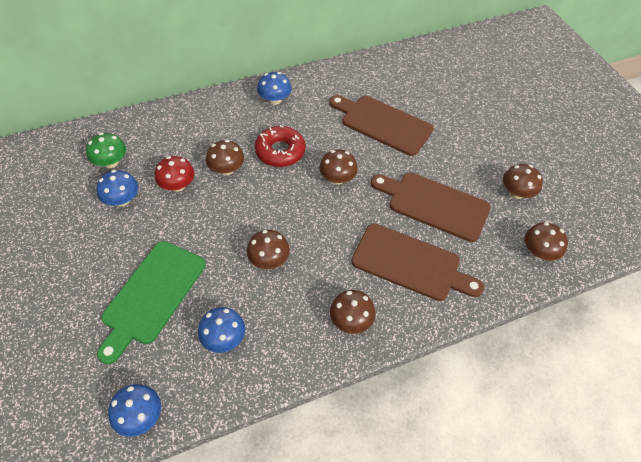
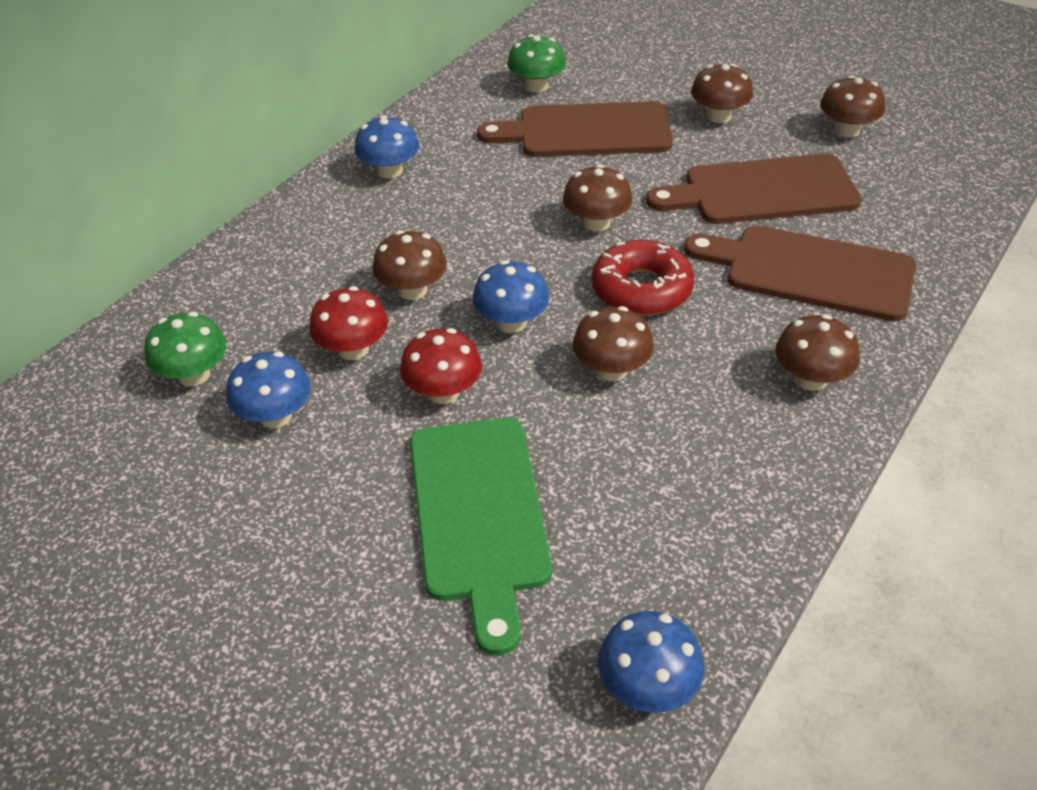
camera: 30 degrees left, 10 degrees down
(192, 228) = (443, 392): none -> red mushroom
(223, 338) = (658, 504): blue mushroom -> blue mushroom (511, 322)
(280, 151) = (472, 229): red donut -> red donut (641, 289)
(384, 85) = (536, 86): none -> green mushroom
(410, 264) = (810, 272): brown cutting board -> brown cutting board turned 150 degrees counterclockwise
(539, 252) = (945, 180): brown mushroom -> brown mushroom (719, 116)

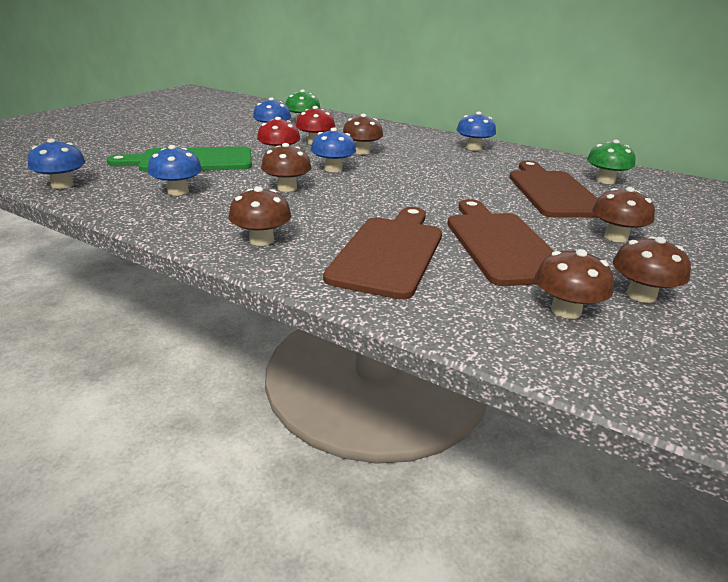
camera: 85 degrees right, 15 degrees down
(596, 223) = (436, 190): brown mushroom -> brown mushroom (566, 310)
(641, 289) = (364, 198): red donut -> none
(651, 500) = (178, 191): none -> blue mushroom

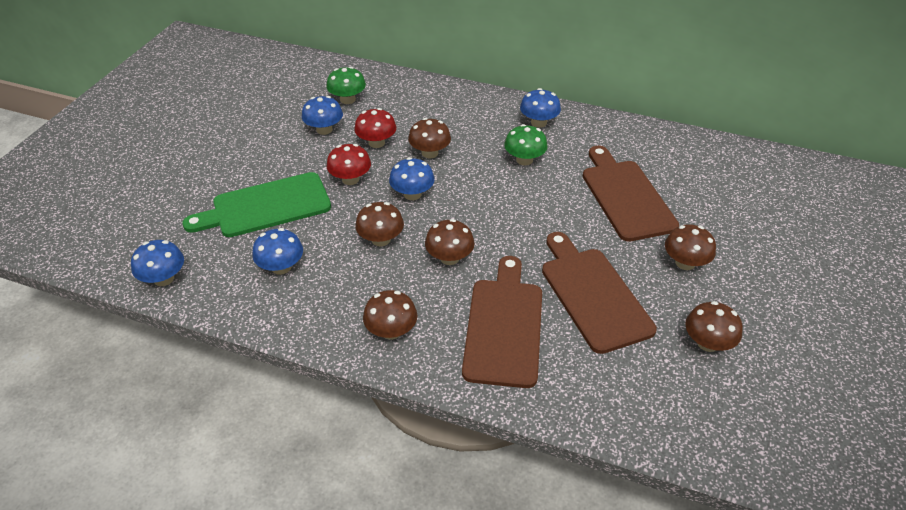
camera: 10 degrees left, 15 degrees up
(566, 310) = (653, 374): brown mushroom -> brown mushroom (449, 258)
(605, 181) = (671, 165): green mushroom -> green mushroom (524, 160)

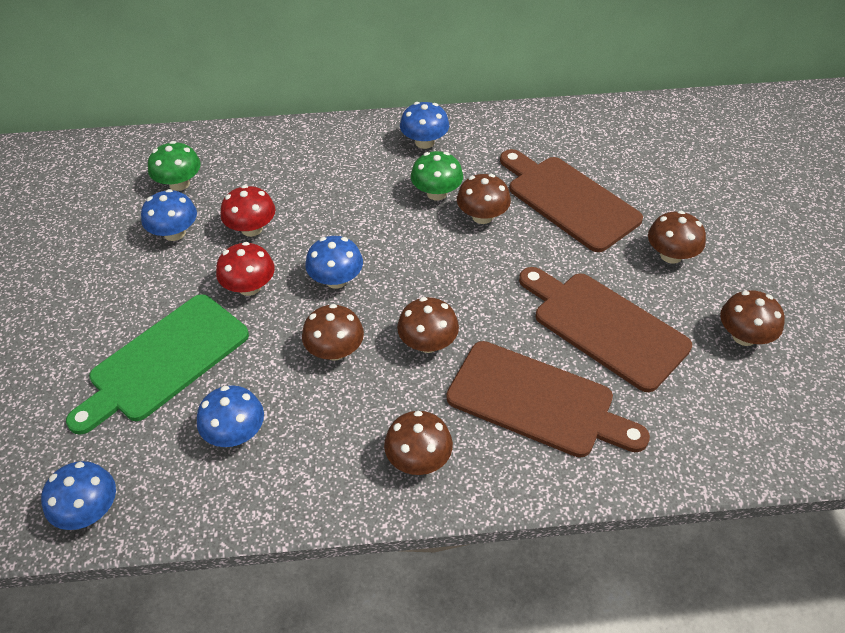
camera: 25 degrees left, 5 degrees up
(430, 153) = (324, 220): brown mushroom -> brown mushroom (482, 216)
(504, 326) = (537, 401): brown cutting board -> brown cutting board turned 135 degrees clockwise

